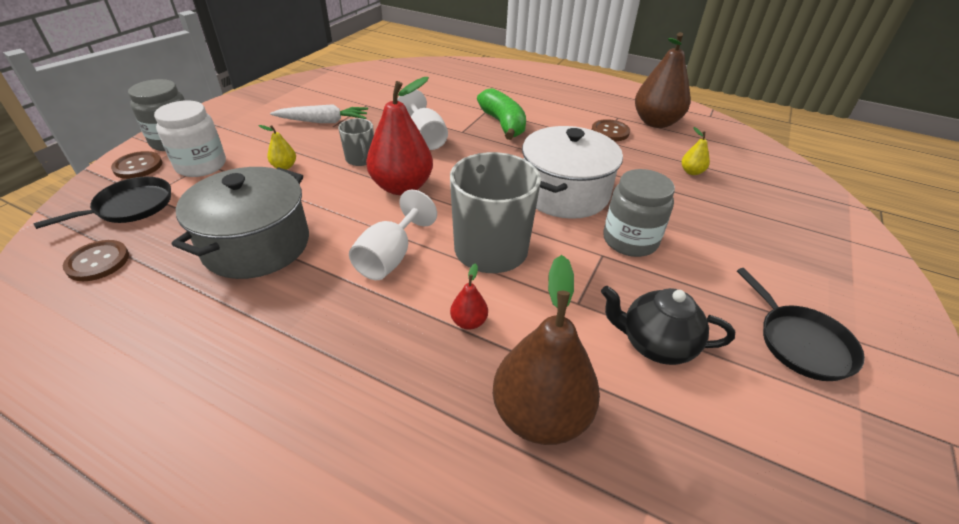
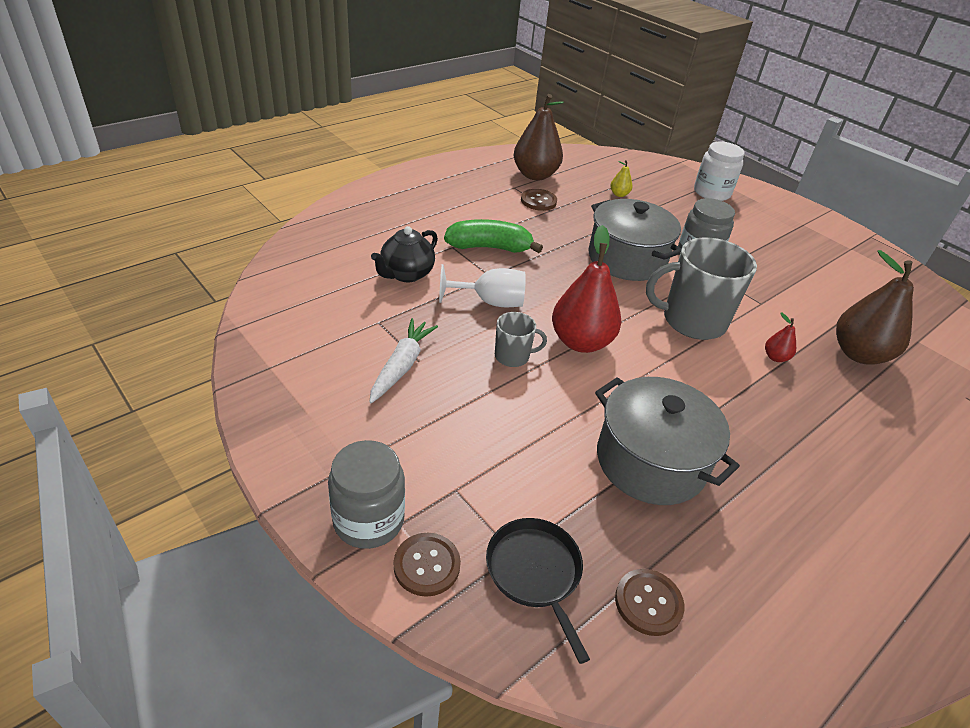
camera: 70 degrees left, 0 degrees up
(201, 165) = (459, 494): white jar -> white jar (711, 193)
(284, 167) = (500, 418): yellow pear -> none
(390, 257) = (691, 377): white goblet -> none
(564, 193) = (627, 259): white pot -> grey pot
(655, 344) = (802, 289): black teapot -> black teapot (406, 274)
(800, 343) = (804, 241): black pan -> none

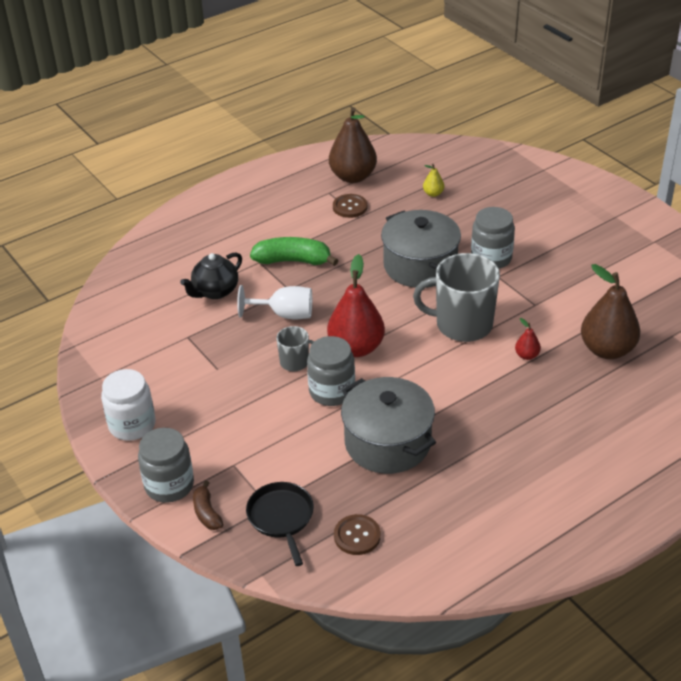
camera: 10 degrees right, 0 degrees up
(401, 366) = (203, 373): white carrot -> none
(427, 565) = (207, 513): brown button -> brown banana
(564, 393) = (332, 391): none -> grey jar
(711, 193) = (531, 185): white jar -> white jar (132, 425)

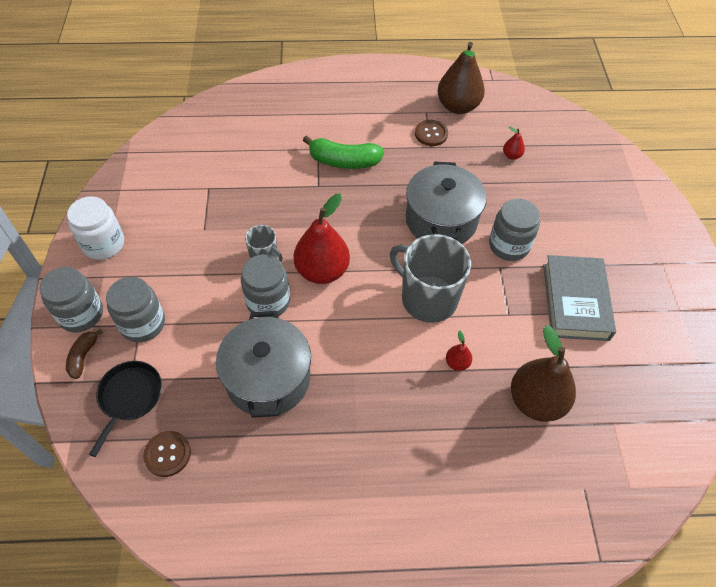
camera: 30 degrees right, 15 degrees up
(215, 291) = (262, 158): black teapot -> none
(236, 462) = (143, 324): none -> grey jar
(284, 314) = (294, 208): white goblet -> none
(293, 261) = (344, 161): green banana -> green banana turned 150 degrees clockwise
(433, 194) = (511, 155): yellow pear -> red pear
(576, 272) = (575, 301): none -> grey book

